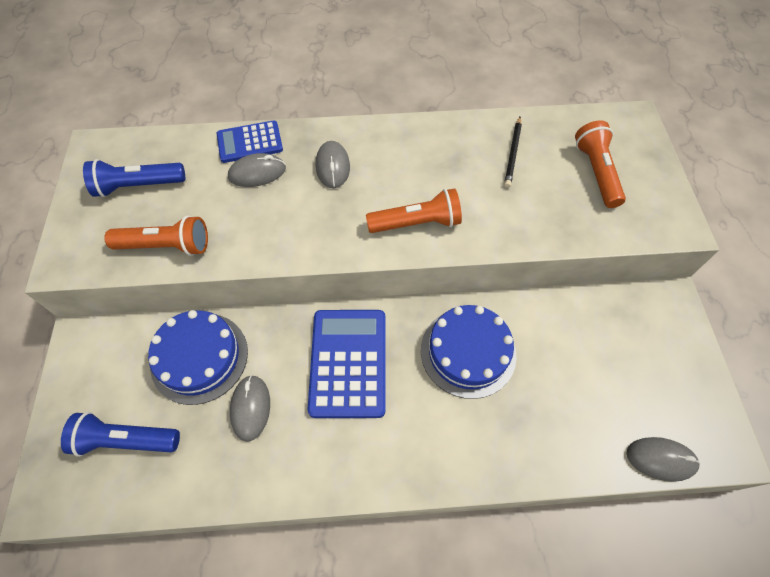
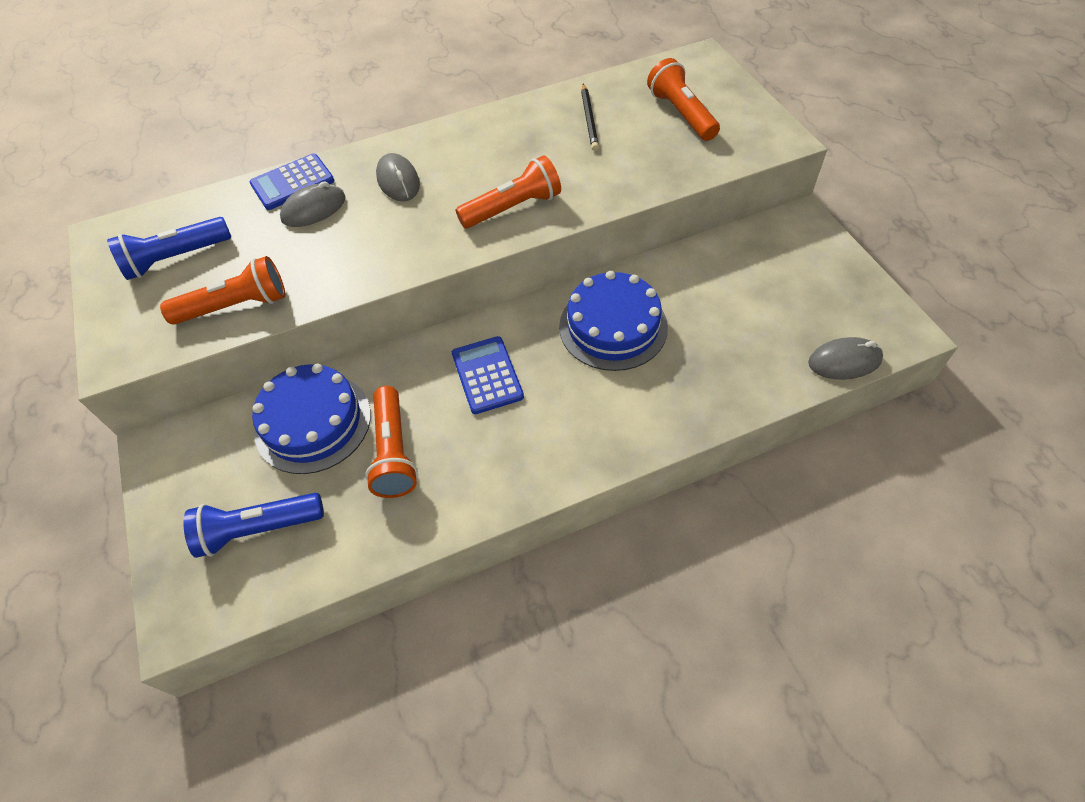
camera: 15 degrees left, 5 degrees down
(250, 408) = (393, 452): grey mouse -> orange flashlight
(348, 362) = (487, 375): blue calculator -> blue calculator, size x0.62

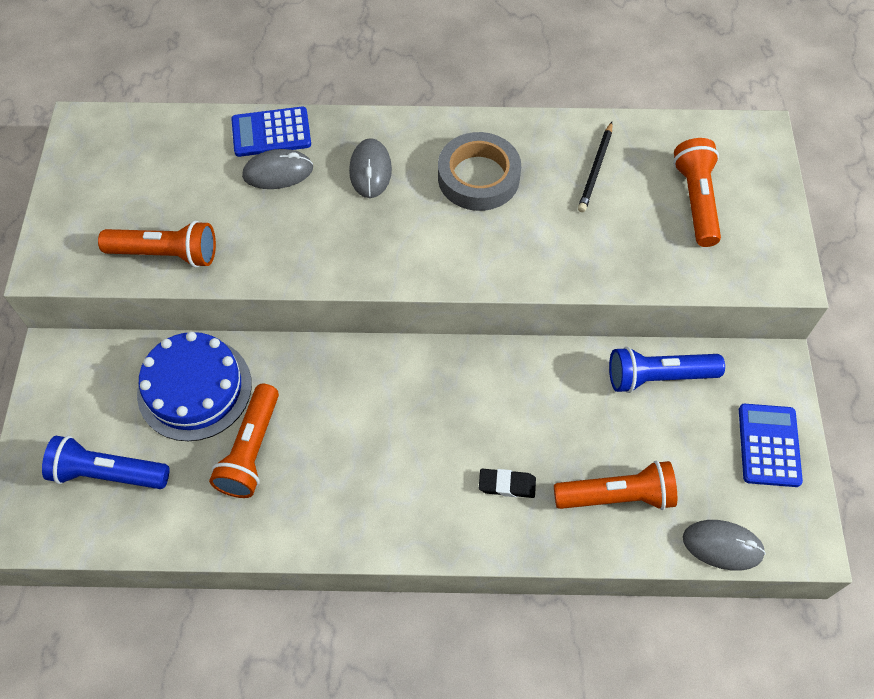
camera: 20 degrees right, 5 degrees up
(176, 258) = (135, 178): blue flashlight -> blue flashlight (658, 376)
(487, 375) = (369, 408): blue calculator -> blue calculator (769, 445)
(495, 155) = (478, 177): none -> grey tape
(513, 208) = (465, 248): orange flashlight -> orange flashlight (616, 496)
(613, 326) = (513, 407): blue cake -> none
(641, 387) = (507, 485): none -> black eraser

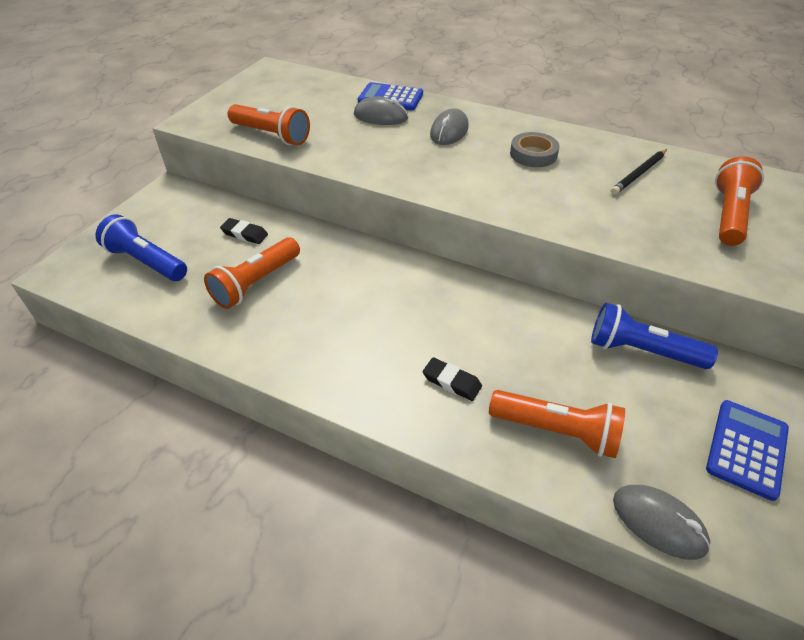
camera: 25 degrees right, 15 degrees down
(194, 388) = (245, 234): blue cake -> black eraser
(478, 177) = (533, 154): grey tape -> grey tape, size x0.66

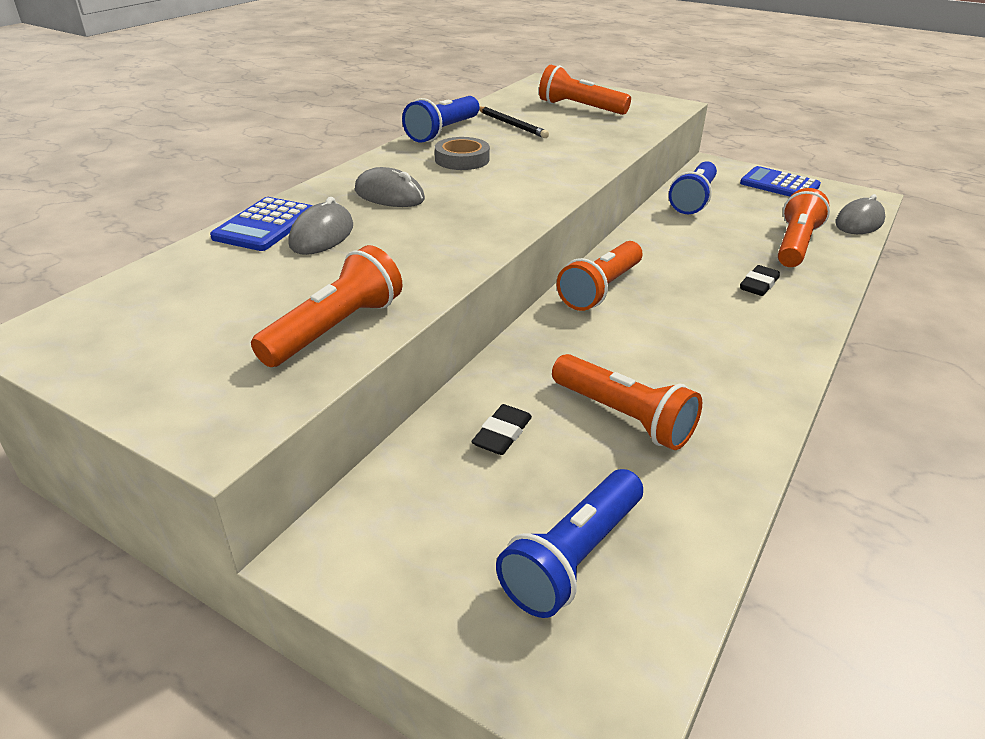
camera: 85 degrees left, 10 degrees down
(420, 275) = (600, 289): none -> orange flashlight
(594, 141) = (443, 132): none -> blue flashlight

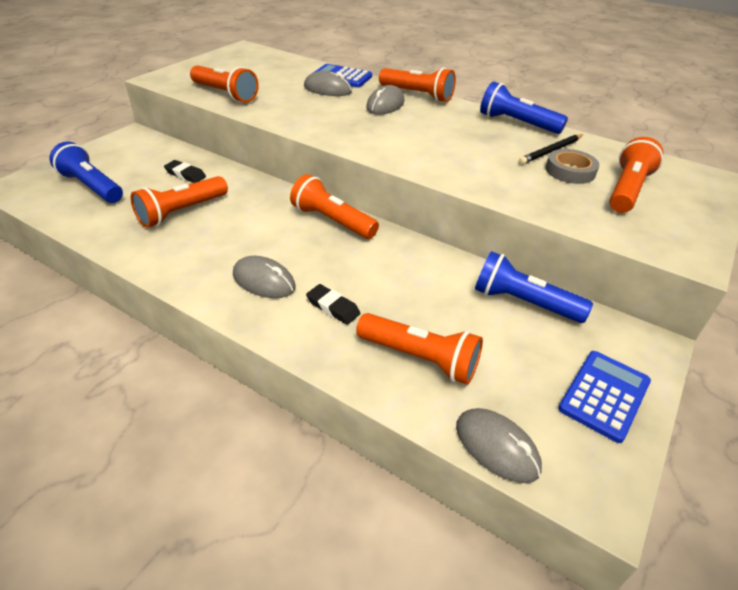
camera: 90 degrees right, 5 degrees up
(352, 175) = (417, 95): none -> orange flashlight
(462, 159) = (456, 128): grey tape -> grey tape (570, 171)
(743, 328) = (264, 281): none -> grey mouse

